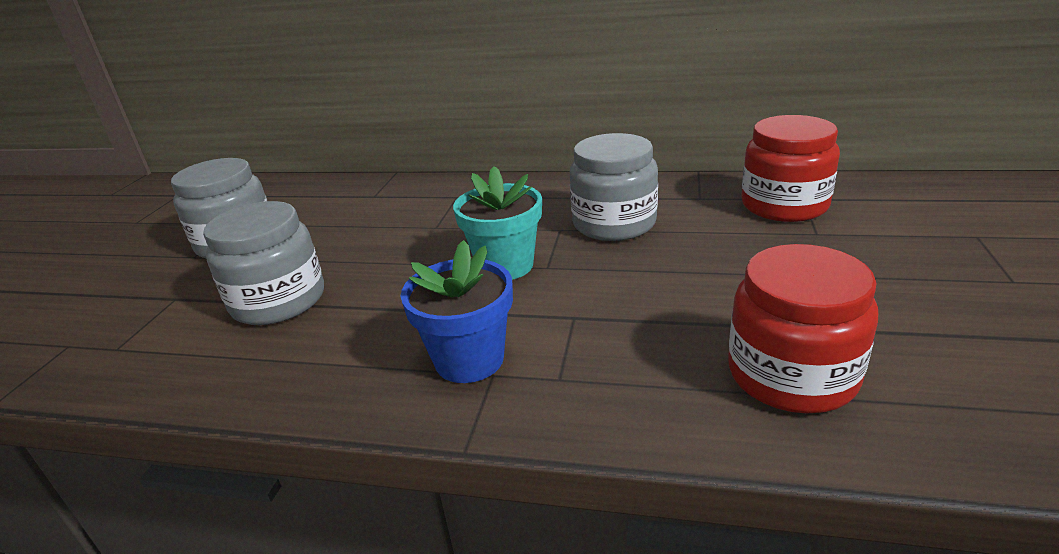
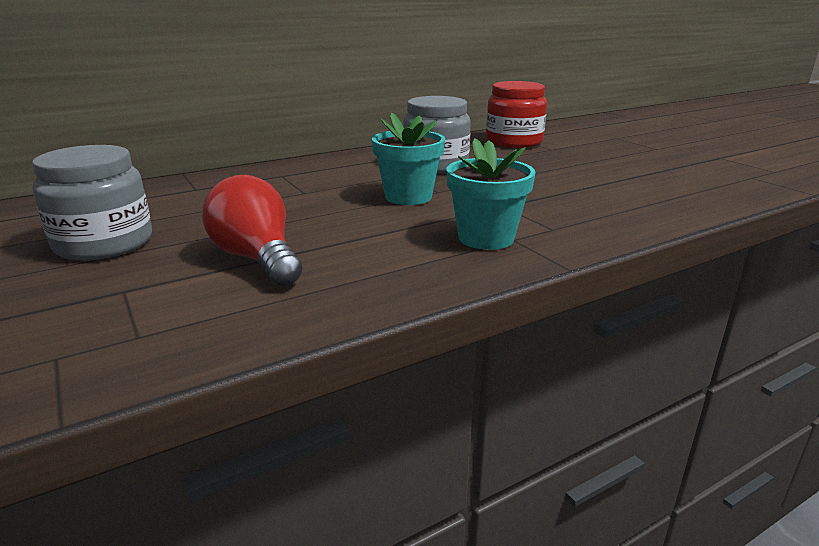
camera: 45 degrees left, 5 degrees down
(278, 301) = (257, 258): grey jar -> red light bulb
(469, 360) = (486, 238): blue flower pot -> turquoise flower pot
(791, 374) = (646, 195): red jar -> none

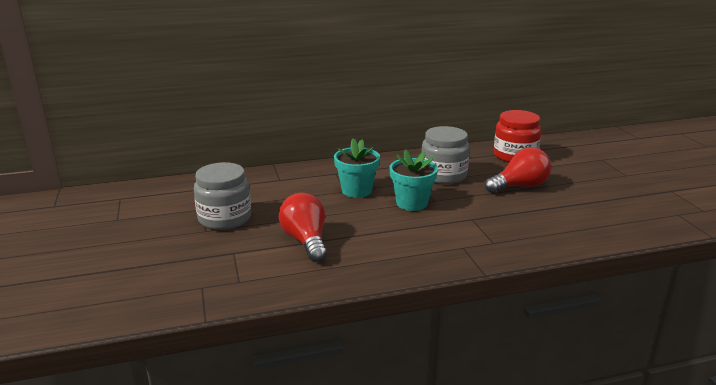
camera: 15 degrees right, 0 degrees up
(486, 238) = (446, 244): turquoise flower pot -> turquoise flower pot (356, 191)
(541, 168) = (520, 186): none -> red light bulb

